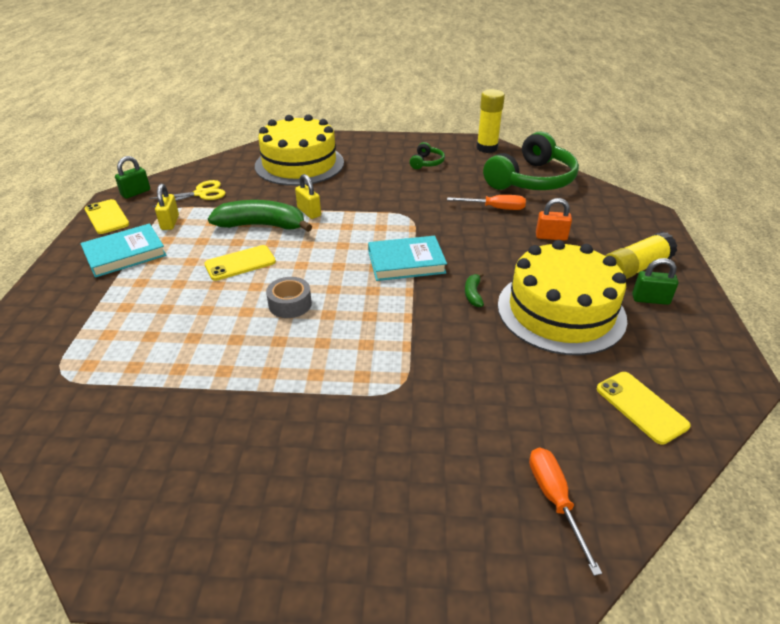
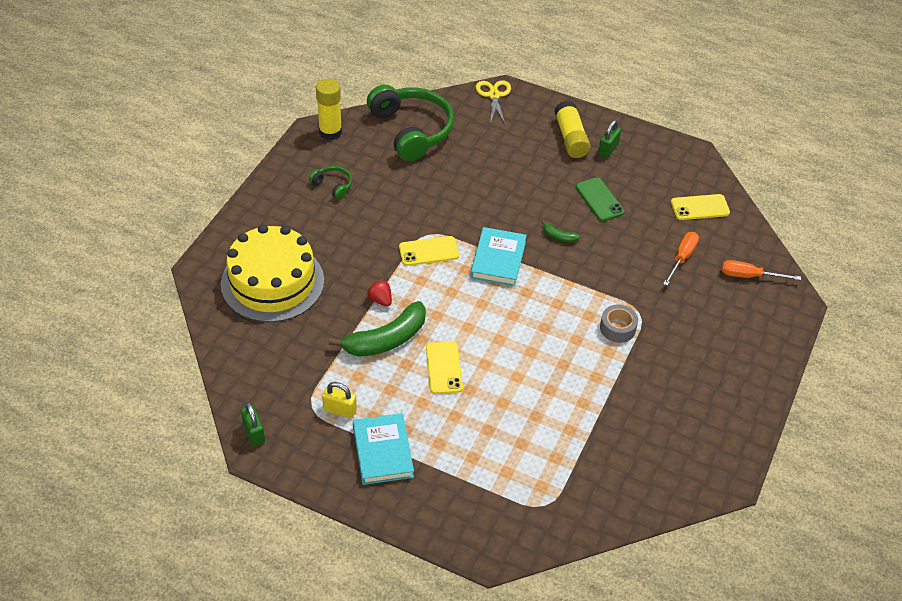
camera: 70 degrees left, 10 degrees up
(106, 217) = (297, 462): yellow phone -> yellow phone (429, 251)
(201, 193) = (290, 376): yellow scissors -> yellow scissors (494, 95)
(262, 225) = (386, 340): green banana -> green banana turned 150 degrees counterclockwise
(290, 304) = (520, 347): grey tape -> grey tape (617, 328)
(309, 212) = (380, 300): yellow padlock -> red strawberry
(495, 208) = (446, 174): orange screwdriver -> orange screwdriver (682, 258)
(551, 237) = (507, 161): orange padlock -> none
(561, 311) = (599, 199): yellow cake -> green phone

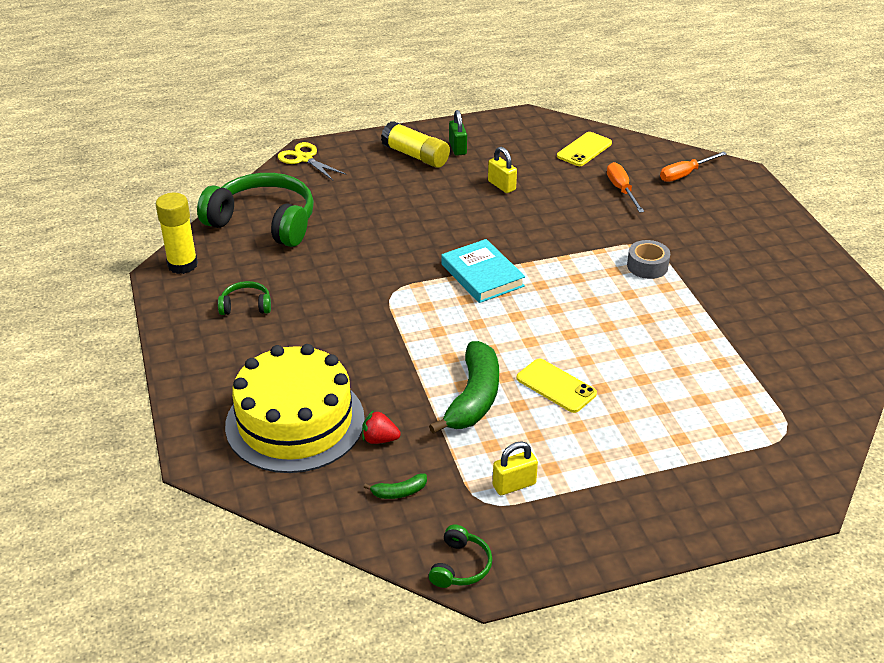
camera: 40 degrees left, 10 degrees down
(254, 433) = (460, 566): green padlock -> green headphones
(380, 300) = (423, 369): red strawberry -> red strawberry (379, 439)
(383, 451) = (601, 491): turquoise book -> none
(429, 251) = (413, 305): yellow phone -> none
(559, 237) = (507, 229): green banana -> green banana (399, 492)
(599, 199) = (501, 185): green phone -> yellow padlock

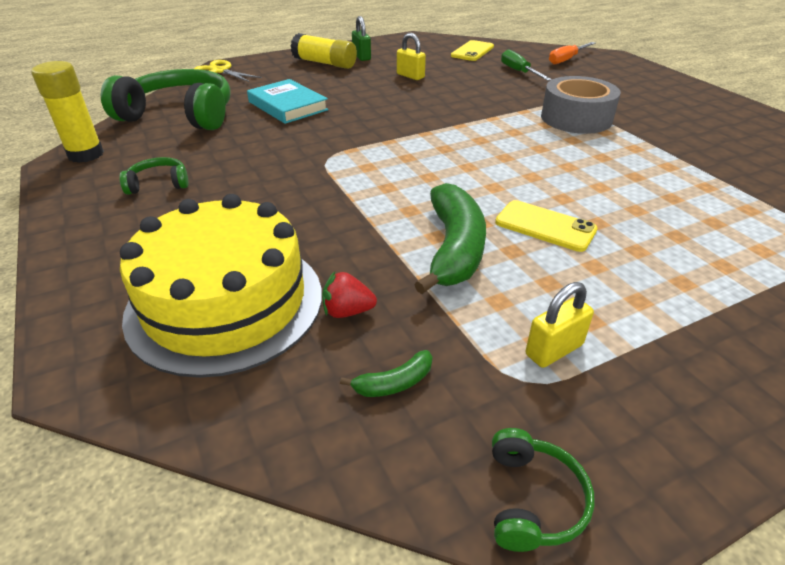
camera: 10 degrees left, 0 degrees up
(482, 275) = (418, 137): turquoise book -> turquoise book (288, 106)
(621, 190) = (519, 72): orange screwdriver -> green screwdriver
(647, 266) = (576, 118): grey tape -> grey tape, size x1.70

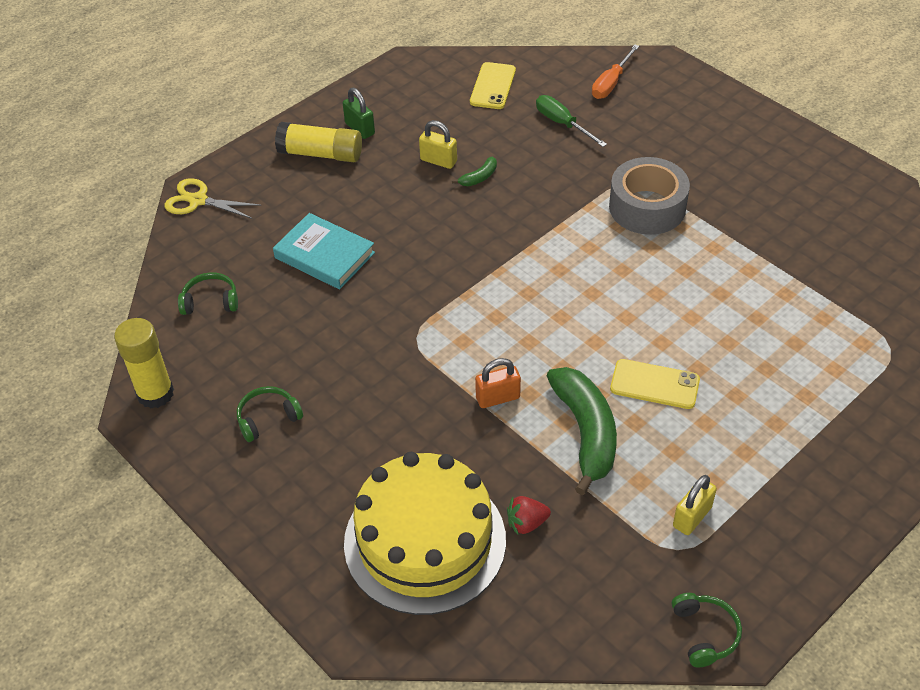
camera: 15 degrees left, 10 degrees up
(180, 115) = (210, 301): green headphones -> green headphones, size x0.44
(377, 207) = (497, 398): none -> orange padlock
(394, 383) = (589, 577): green banana -> green banana (479, 177)

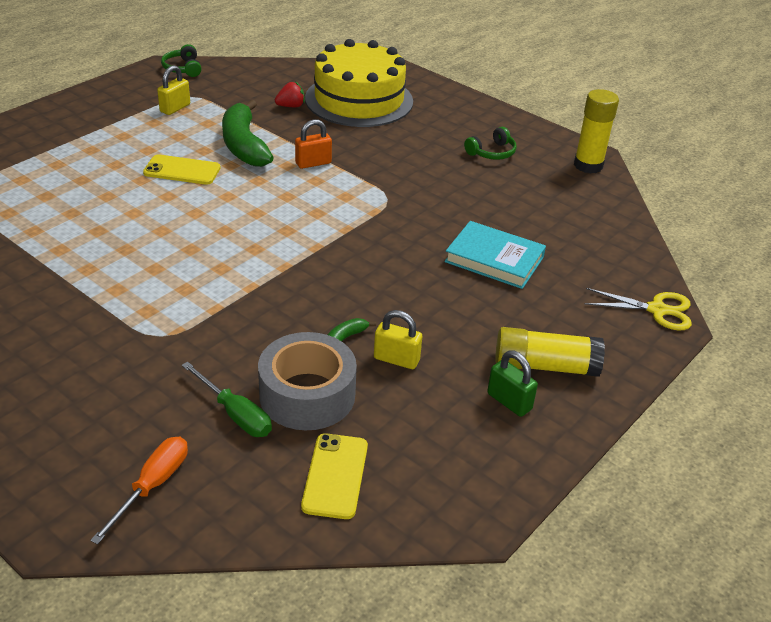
camera: 170 degrees right, 10 degrees down
(210, 301) = (583, 223): green headphones -> none
(647, 207) = (148, 308): grey tape -> grey tape (307, 395)

